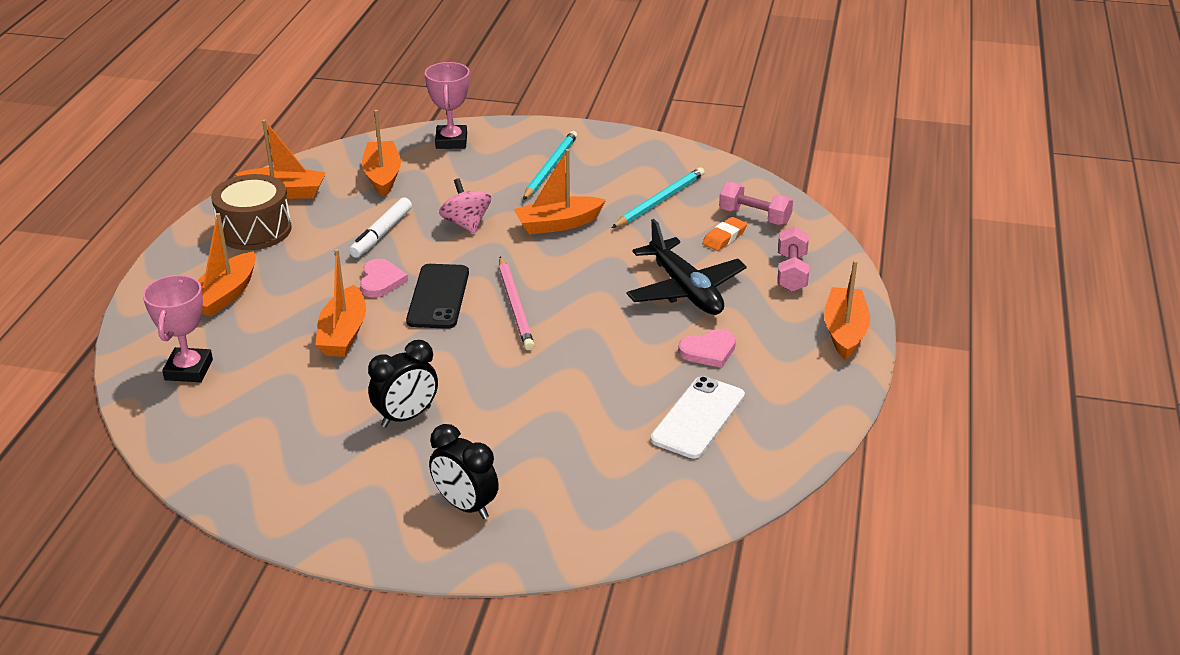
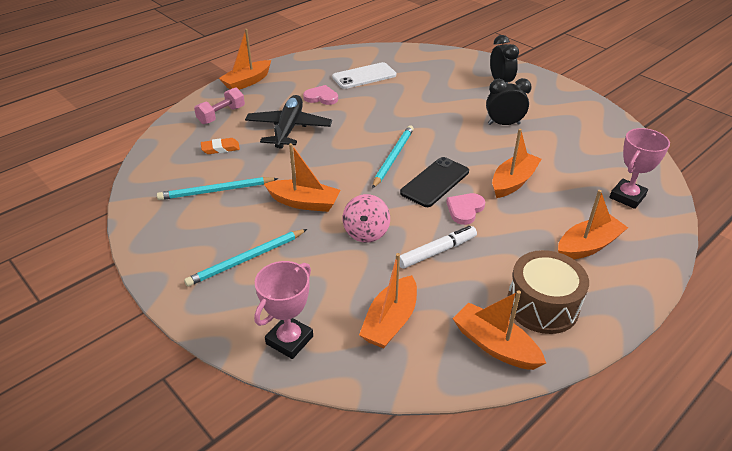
camera: 145 degrees left, 5 degrees up
(515, 306) = (393, 157): pink pencil -> turquoise pencil
(754, 217) = (182, 154): pink dumbbell -> none

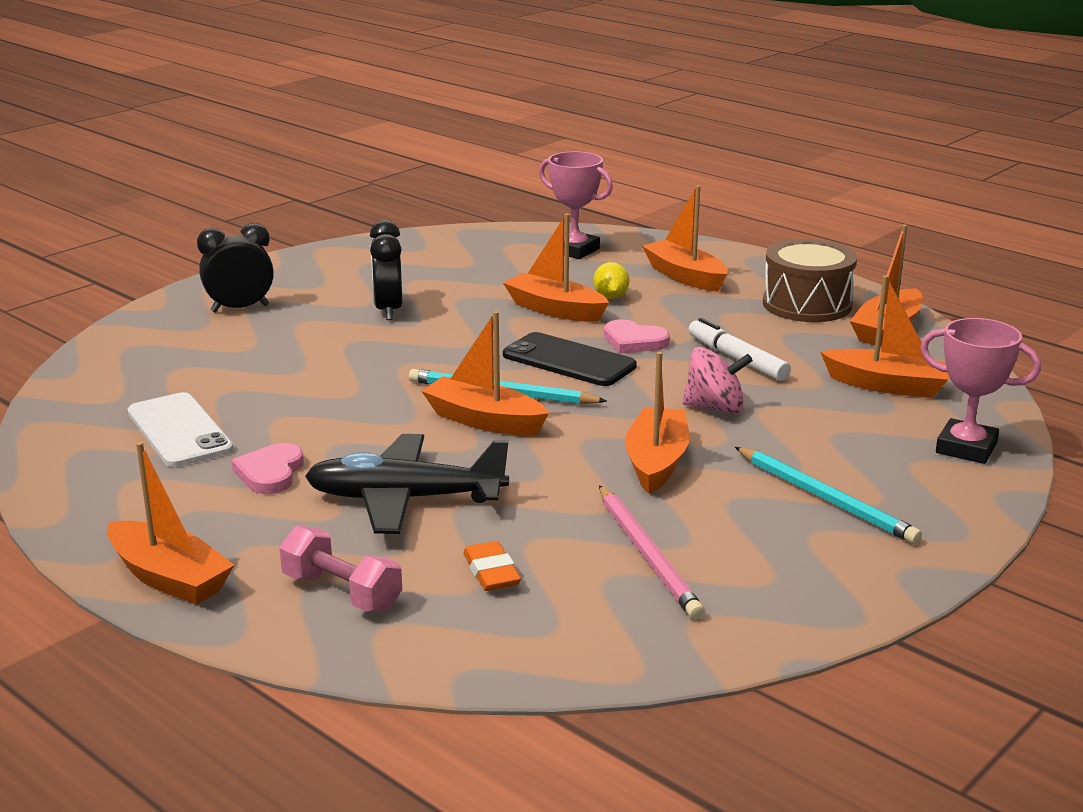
camera: 95 degrees left, 15 degrees down
(216, 191) = (647, 555): turquoise pencil -> pink pencil
(361, 151) = (484, 420): none -> orange boat
(539, 206) = (610, 297): none -> yellow lemon

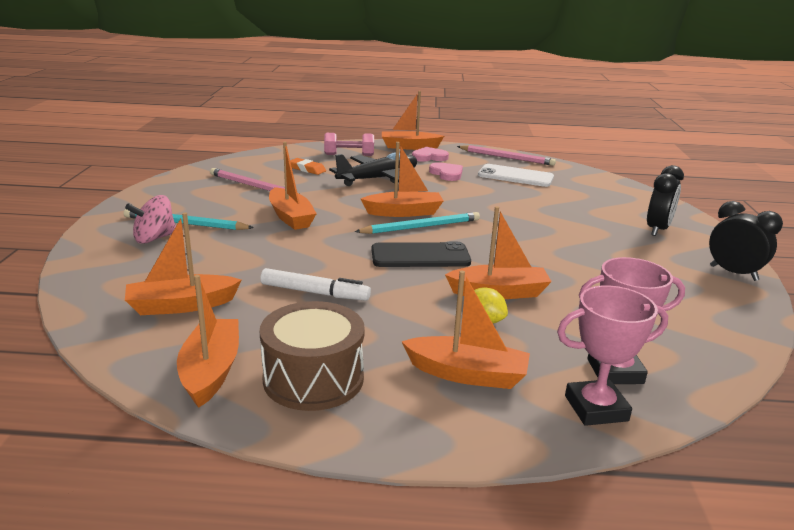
camera: 140 degrees right, 0 degrees up
(76, 477) = (507, 158): none -> pink pencil
(388, 310) = (588, 255): black clock -> black clock (733, 273)
(634, 341) = (404, 284): pink heart -> pink heart (429, 157)
(715, 407) = (291, 253): pink spinning top -> pink spinning top (154, 238)
(966, 448) = (106, 273): pink trophy -> pink trophy (596, 408)

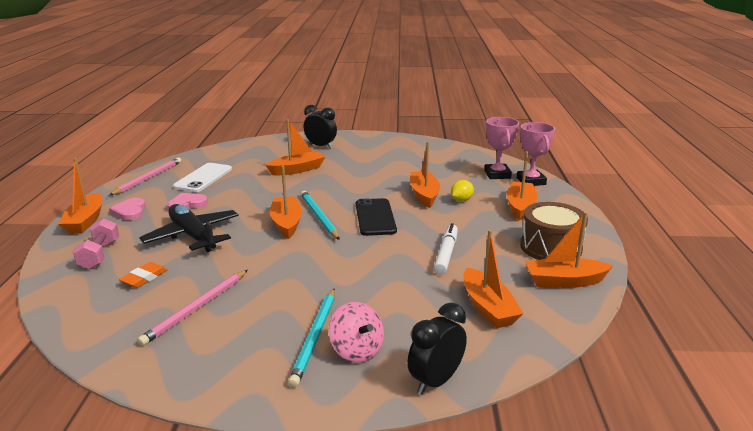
camera: 90 degrees left, 0 degrees up
(290, 217) = (297, 276): orange boat -> orange boat (297, 170)
(733, 273) = (381, 138): black clock -> black clock (435, 381)

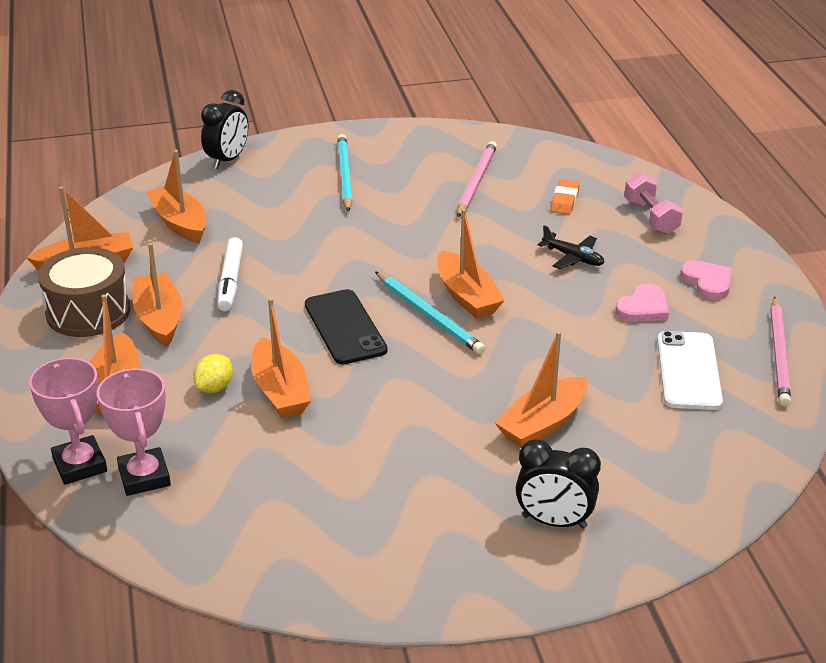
camera: 165 degrees right, 10 degrees up
(85, 221) = (742, 257): orange boat -> orange boat (159, 319)
(192, 236) = (573, 258): black plane -> black plane, size x0.52
(357, 350) = (301, 171): pink spinning top -> none

